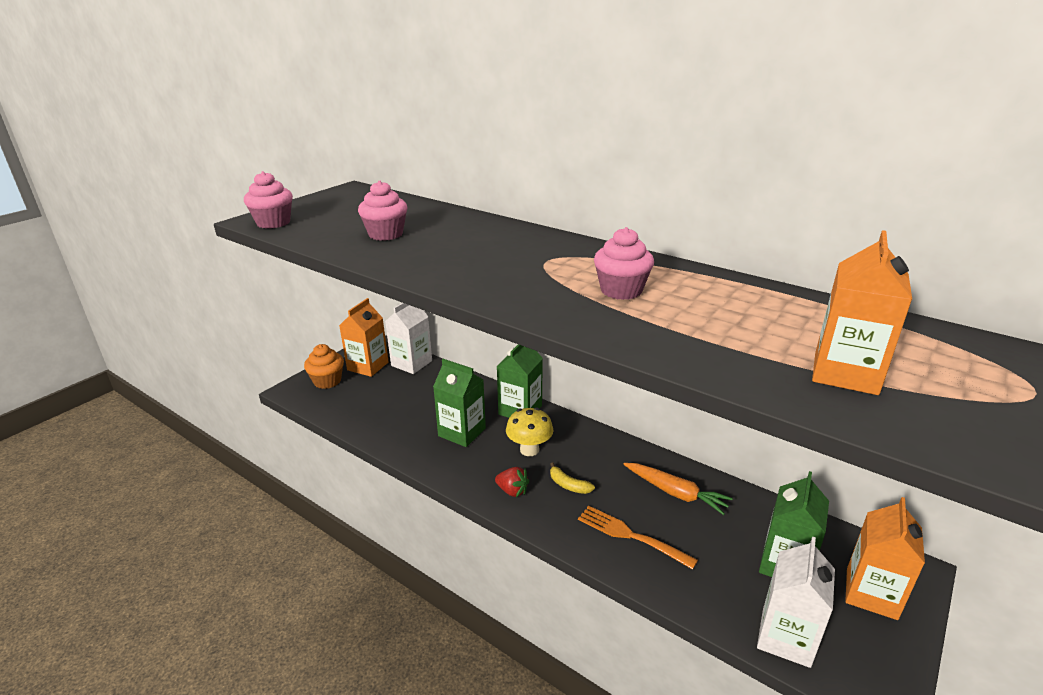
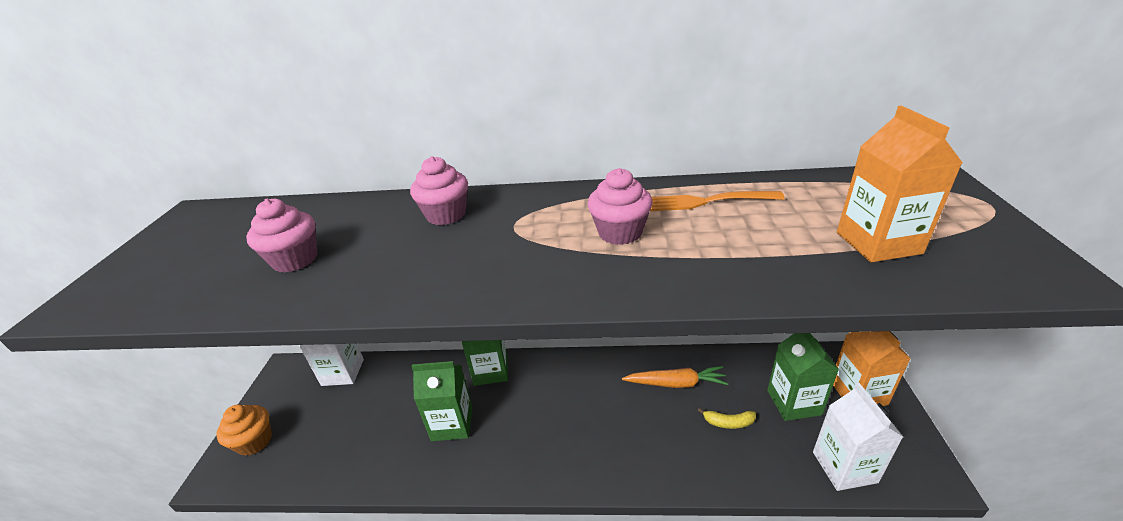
camera: 30 degrees left, 5 degrees up
(273, 223) = (109, 300): pink cupcake -> pink cupcake (446, 215)
(368, 366) = (293, 399): orange carton -> none
(512, 491) = (547, 461): red strawberry -> none
(529, 450) = (529, 408): yellow mushroom -> none
(568, 485) = (590, 425): yellow banana -> yellow banana (728, 422)
(631, 536) = (676, 445): orange fork -> orange fork (706, 201)

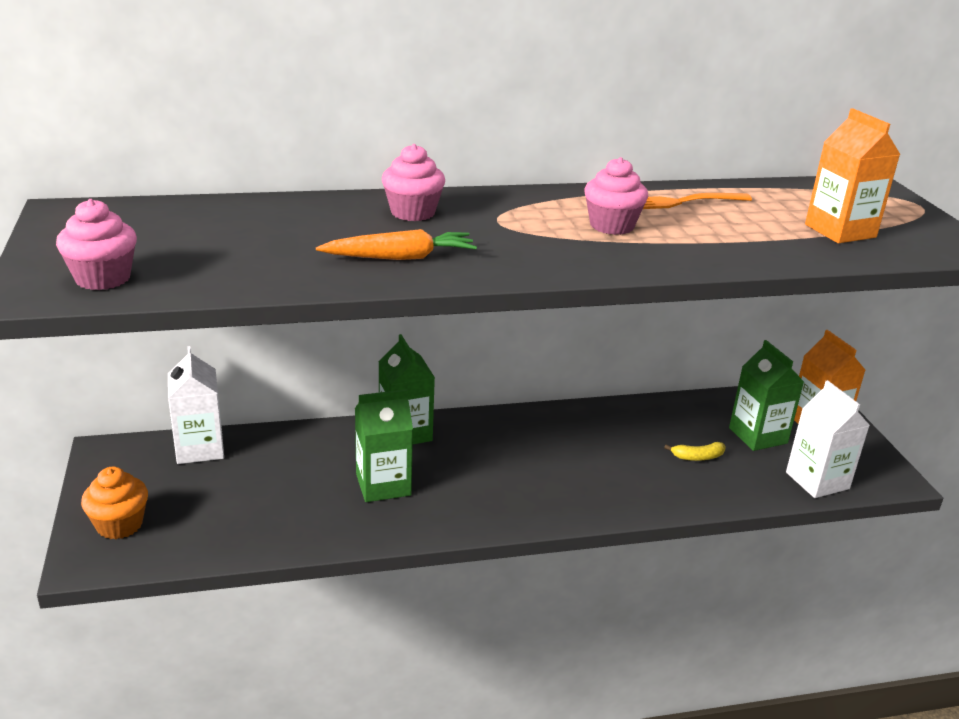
camera: 20 degrees left, 5 degrees down
(295, 259) = (272, 250): pink cupcake -> pink cupcake (103, 278)
(676, 383) = (631, 429): orange carrot -> orange carrot (400, 257)

